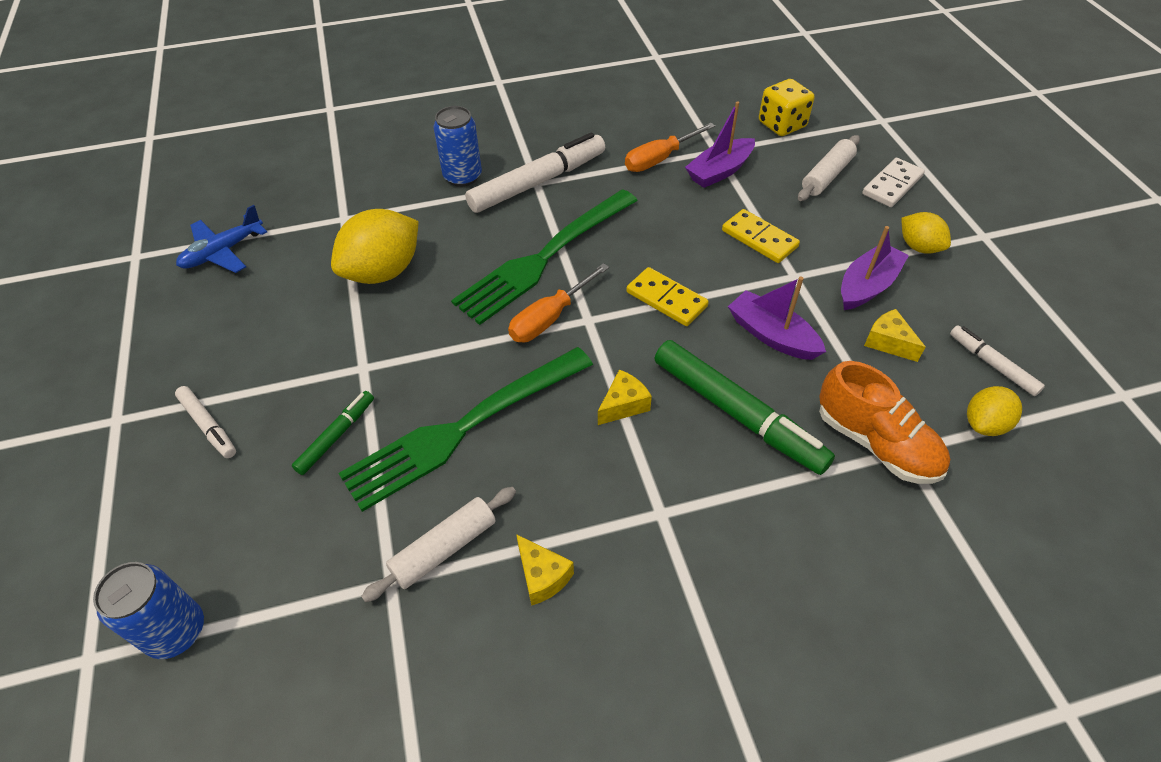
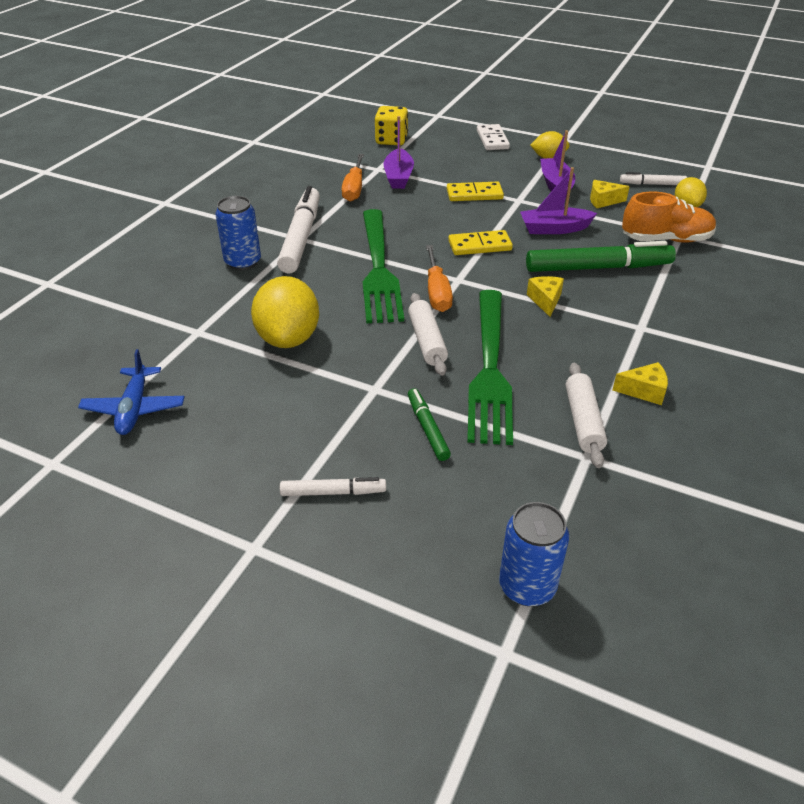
camera: 50 degrees left, 10 degrees down
(827, 176) = (456, 151): white rolling pin -> white rolling pin (427, 341)

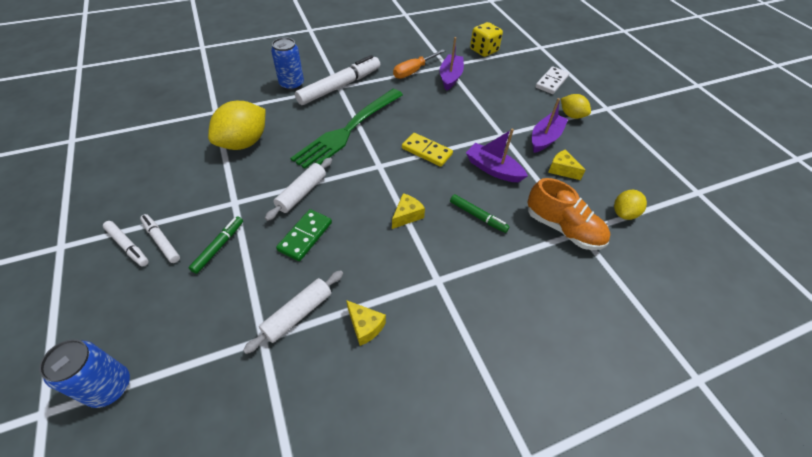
camera: 40 degrees right, 10 degrees up
(134, 408) = (134, 135): blue plane -> none
(398, 177) = (450, 77): purple boat -> purple boat turned 150 degrees clockwise
(437, 292) = (355, 166): orange screwdriver -> none
(474, 194) = (478, 114): yellow domino -> none
(490, 368) = (305, 236): green fork -> green domino
(598, 268) = (478, 216): green marker -> green marker, size x0.51
(652, 184) = (623, 179): white marker -> white marker (161, 241)

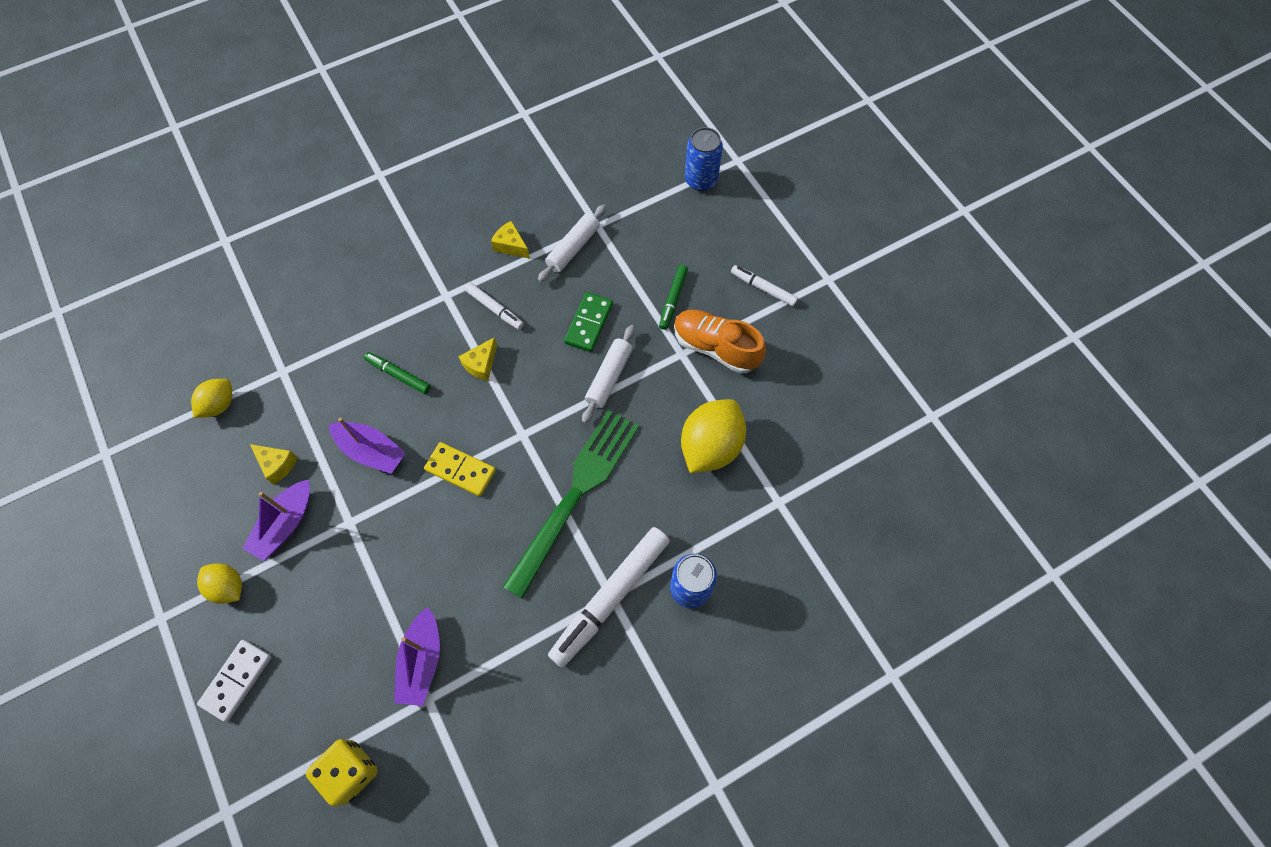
camera: 175 degrees right, 15 degrees up
(161, 241) = (734, 298): white marker -> white marker (494, 308)
(413, 71) = (489, 667): orange screwdriver -> none
(563, 228) = (301, 373): orange shoe -> orange shoe (715, 347)

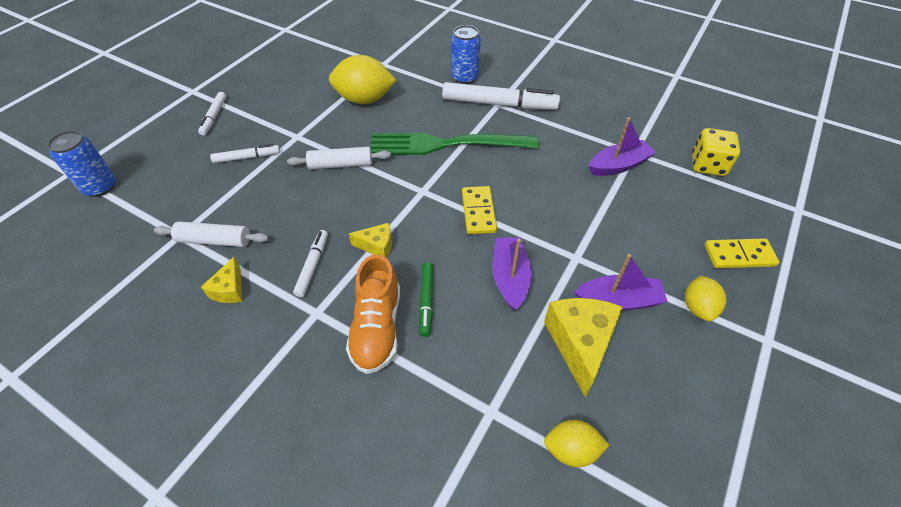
camera: 120 degrees left, 15 degrees down
(237, 680) = (739, 255): white domino -> yellow domino
(277, 465) = (580, 344): yellow cheese -> yellow cheese, size x1.85
(589, 323) = (295, 196): green domino -> none
(673, 300) = (247, 157): green marker -> white marker
(715, 347) = (282, 122): orange shoe -> orange shoe (377, 328)

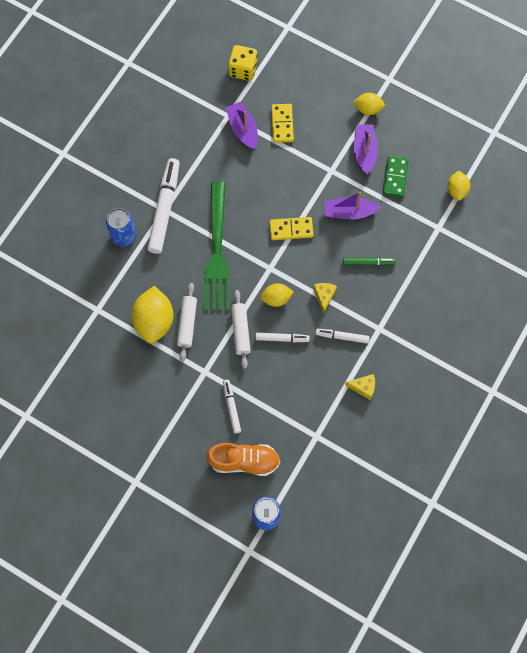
camera: 90 degrees left, 20 degrees up
(214, 117) = (176, 449): white marker -> white marker (282, 338)
(215, 240) = (321, 409): white rolling pin -> white rolling pin (187, 323)
(377, 328) = (389, 291): orange shoe -> orange shoe (244, 461)
(379, 197) = (276, 298): none -> yellow lemon
(580, 344) = (395, 177): yellow cheese -> green domino
(739, 255) = (327, 75): yellow domino -> yellow domino (282, 124)

